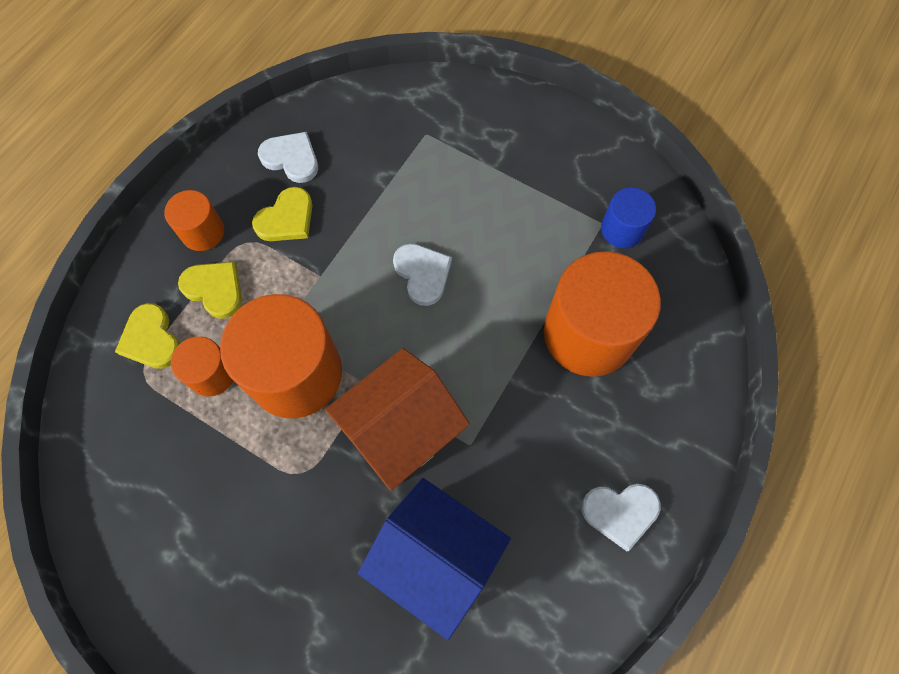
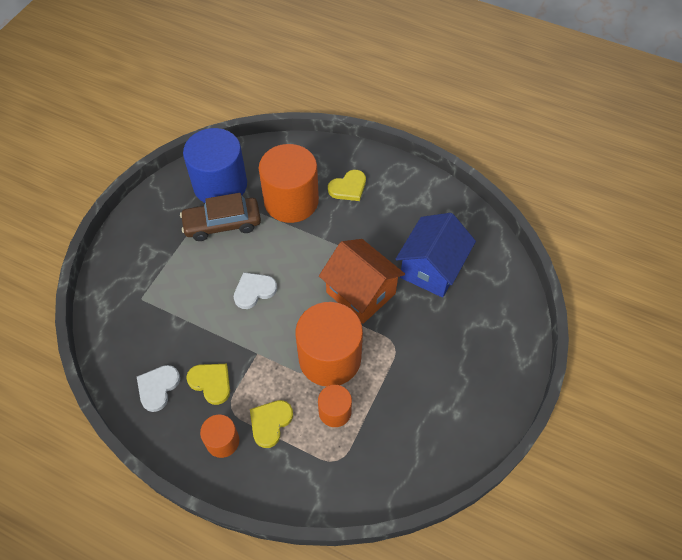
camera: 95 degrees left, 10 degrees down
(151, 339) = (312, 460): yellow heart -> yellow heart (348, 187)
(546, 232) = (222, 224): none -> brown car
(620, 512) = (393, 186): white heart -> none
(622, 229) = (220, 185): blue cylinder -> blue cylinder, size x1.98

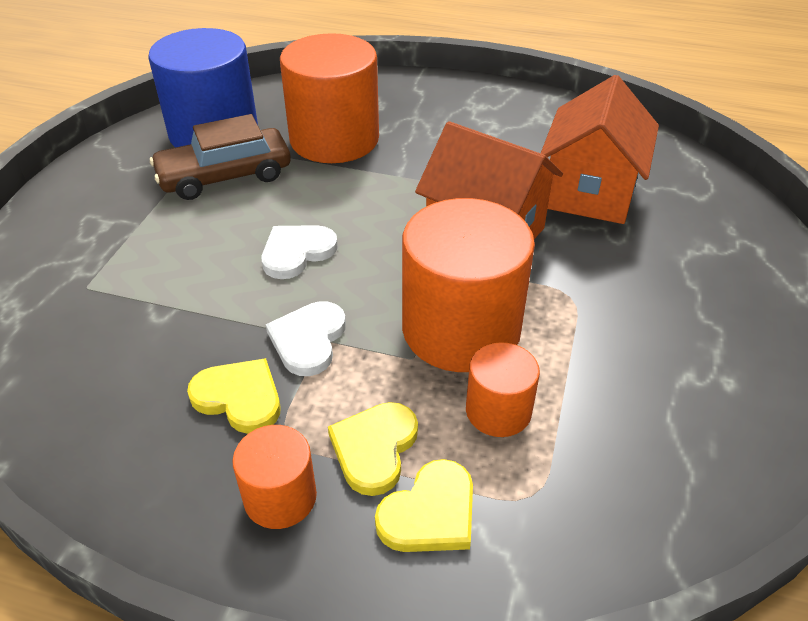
camera: 10 degrees left, 15 degrees down
(158, 387) = (129, 421): white heart -> white heart (308, 340)
(348, 187) = (421, 116): yellow heart -> yellow heart (430, 513)
(431, 268) = (589, 192): blue house -> orange house

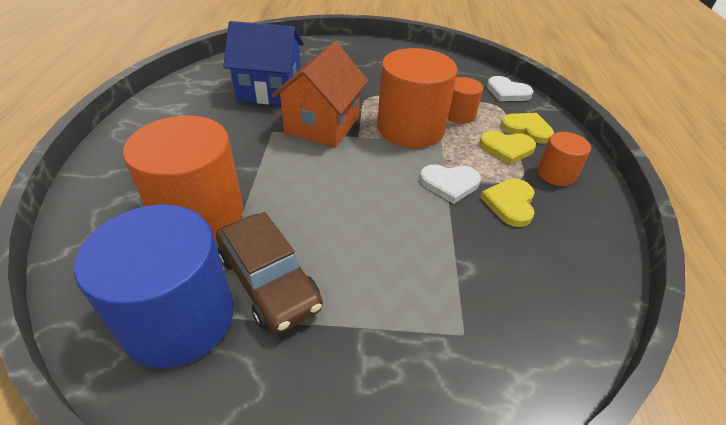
camera: 105 degrees left, 0 degrees up
(297, 252) = (368, 206): white heart -> white heart (507, 92)
(589, 192) = (269, 90): orange house -> blue house

